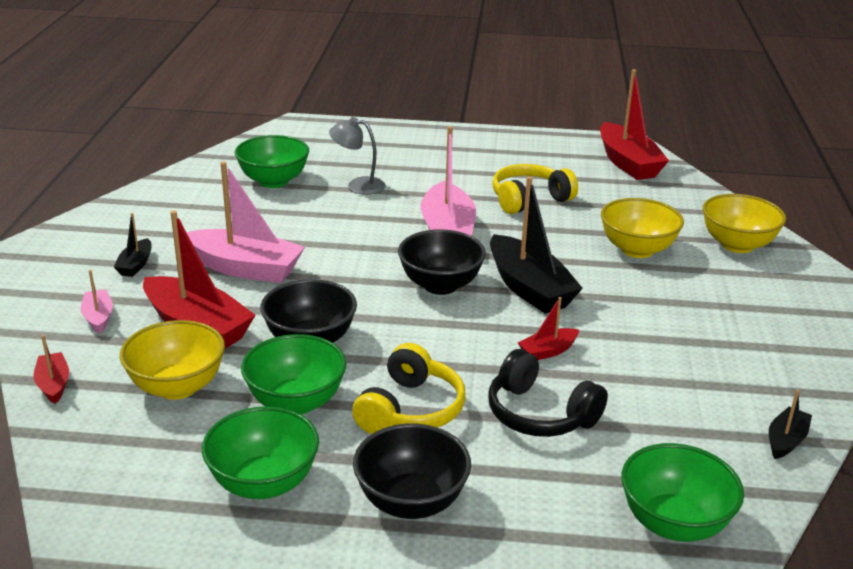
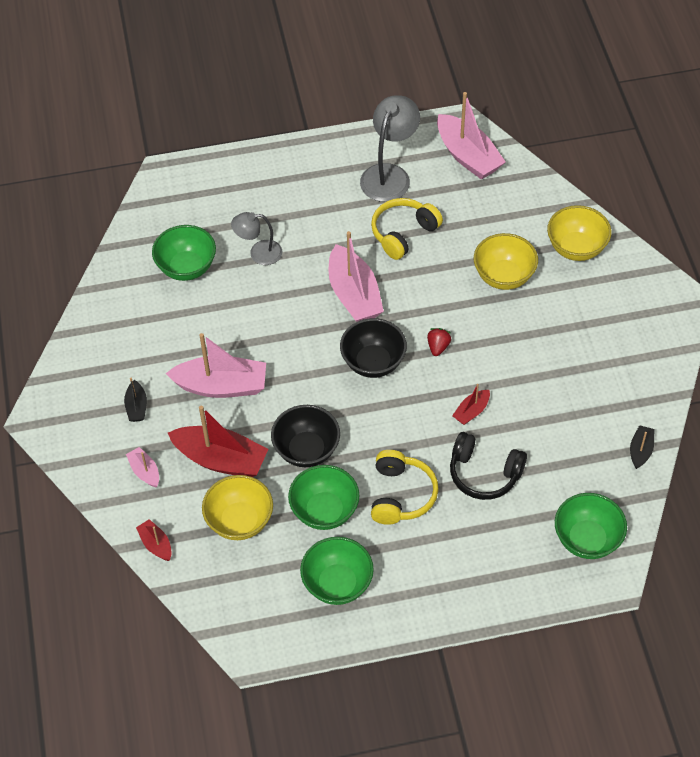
camera: 15 degrees left, 25 degrees up
(411, 502) = (431, 570): black bowl -> none
(529, 288) = (438, 347): black boat -> red strawberry
(533, 161) = (389, 175): none -> grey lamp
(628, 163) = (468, 156): red boat -> pink boat

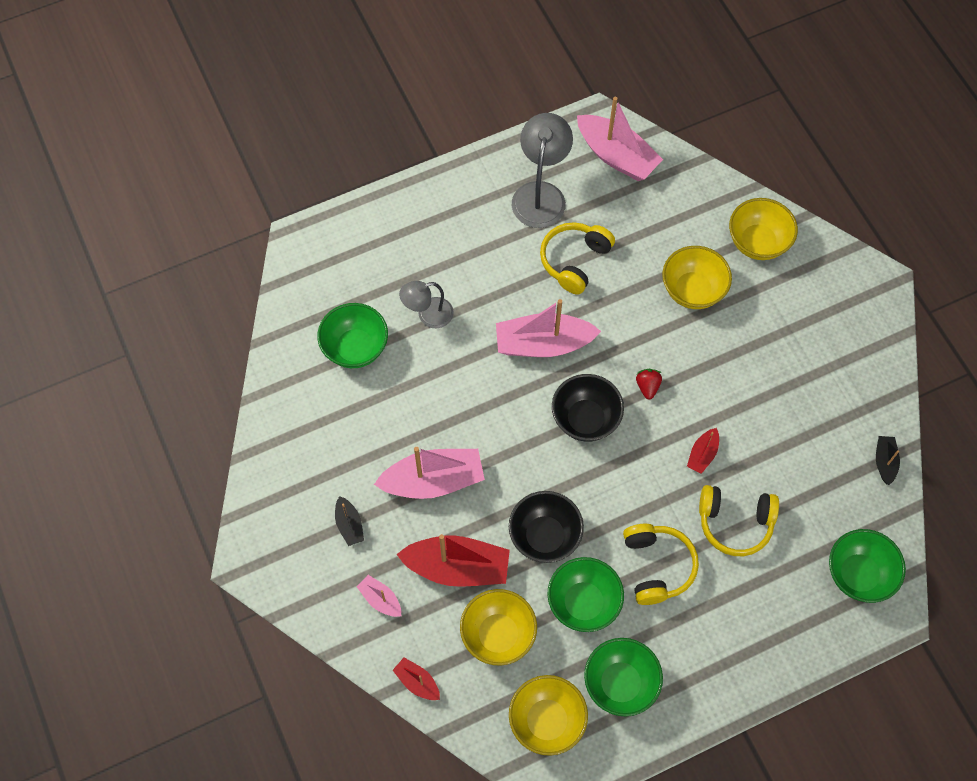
camera: 15 degrees left, 10 degrees up
(261, 600) = (546, 721): none -> yellow bowl
(354, 295) = (543, 344): pink boat -> pink boat turned 120 degrees clockwise
(484, 473) = (735, 523): black headphones -> yellow headphones

